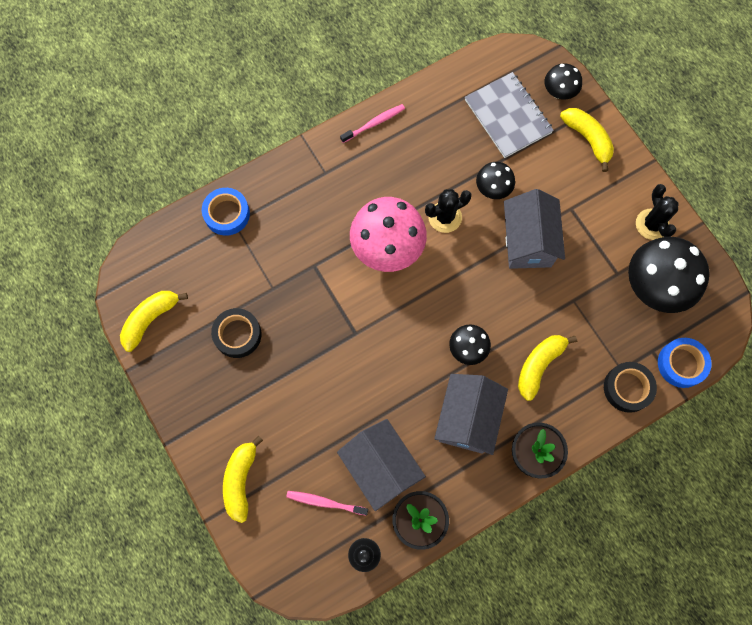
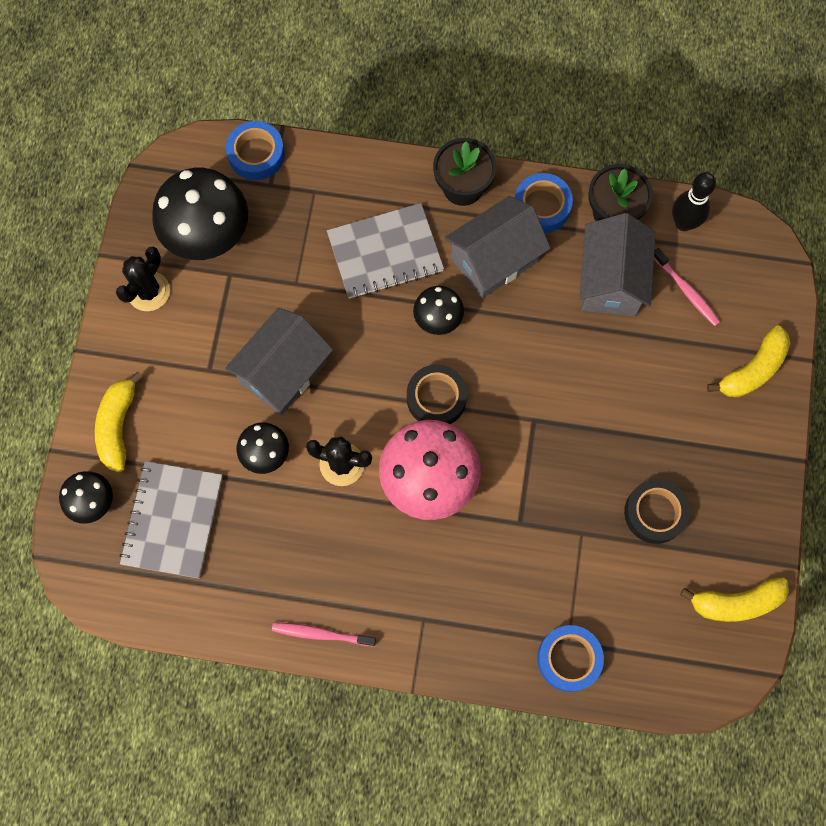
camera: 140 degrees left, 0 degrees up
(469, 484) = (541, 206): none -> blue tape
(539, 365) = (385, 253): yellow banana -> grey notebook
(627, 388) = (325, 173): black tape -> black tape (436, 398)

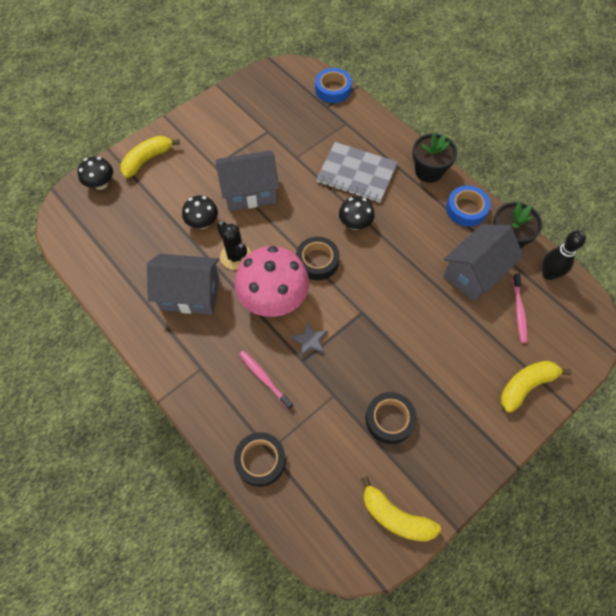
camera: 40 degrees right, 10 degrees down
(148, 291) = (222, 113): black cactus -> none
(172, 520) = (127, 219): grey notebook -> none
(208, 235) = (274, 108): black mushroom -> none
(321, 634) = (141, 331): pink toothbrush -> pink toothbrush (264, 378)
(494, 260) = (414, 217): grey house -> grey house (190, 294)
(507, 495) = (310, 340): none -> grey star
(569, 659) = (260, 460): blue tape -> black tape
(752, 370) = (526, 386): yellow banana -> yellow banana turned 150 degrees clockwise

